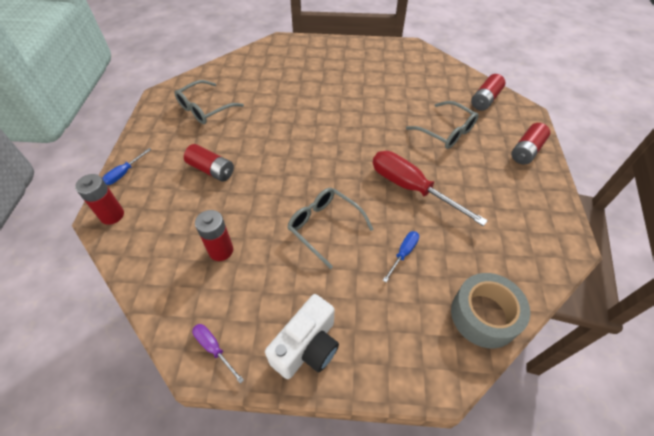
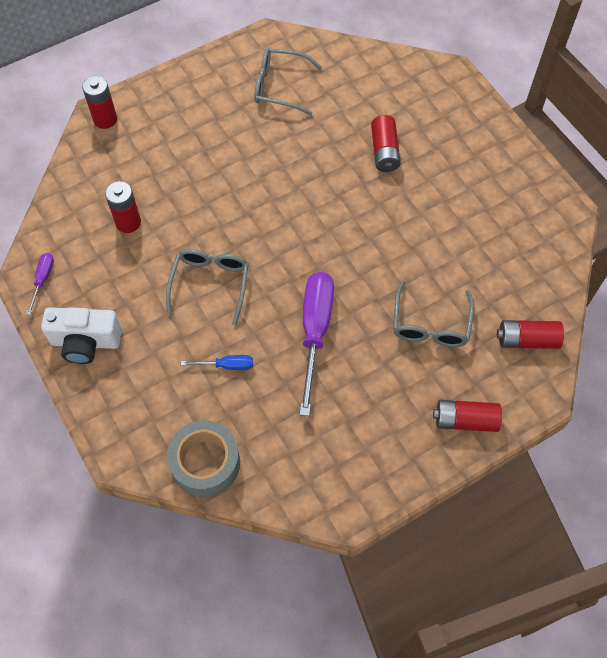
camera: 55 degrees right, 10 degrees up
(124, 173) = (152, 90): blue screwdriver -> none
(211, 170) = (207, 151): red battery -> red battery (384, 151)
(411, 188) = (315, 331): red screwdriver -> purple screwdriver

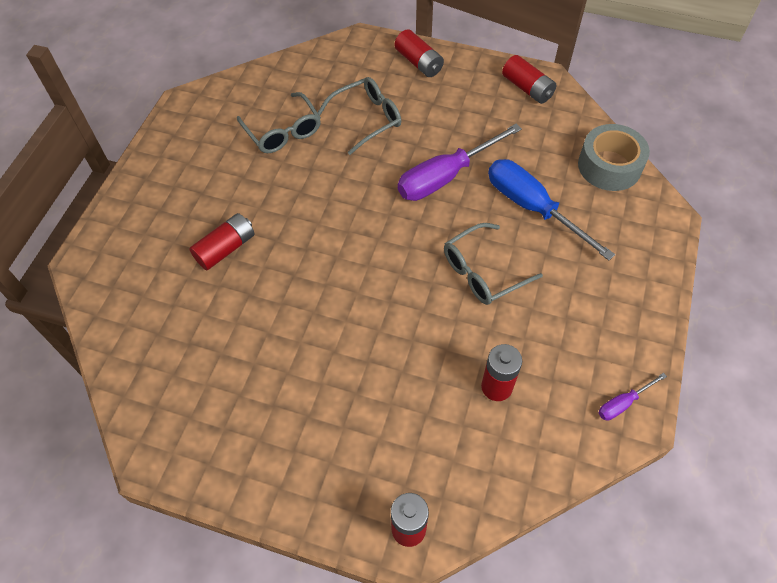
camera: 130 degrees left, 5 degrees down
(86, 342) = (628, 315): white camera -> none
(226, 365) = (532, 208): blue screwdriver -> blue screwdriver, size x2.14
(280, 87) = (216, 390): grey glasses -> grey glasses (283, 131)
(527, 340) = (324, 66): red battery -> red battery (527, 88)

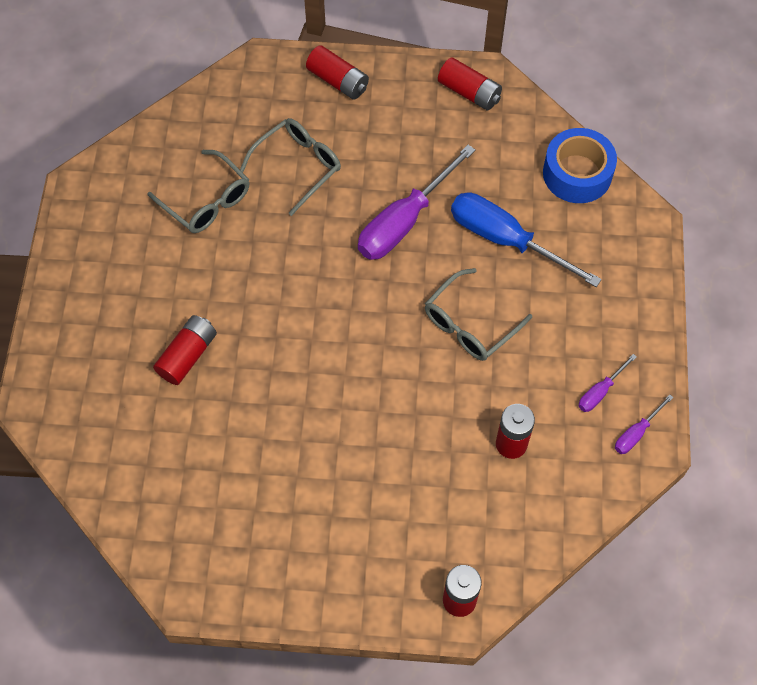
camera: 15 degrees left, 5 degrees up
(594, 357) = (600, 392): none -> purple screwdriver
(609, 166) = (577, 173): grey tape -> blue tape

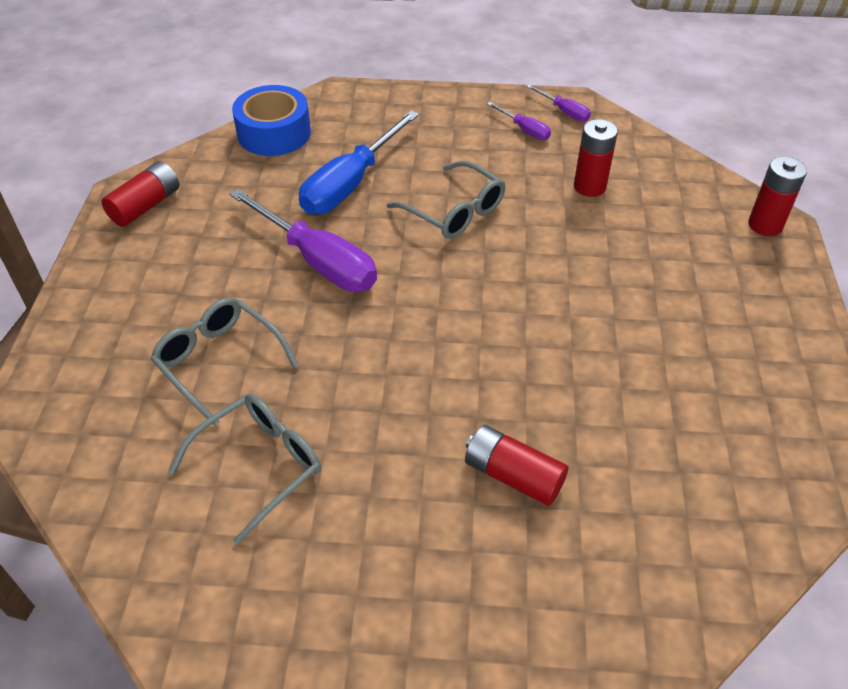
camera: 90 degrees left, 15 degrees down
(338, 81) = (89, 322): red battery -> none

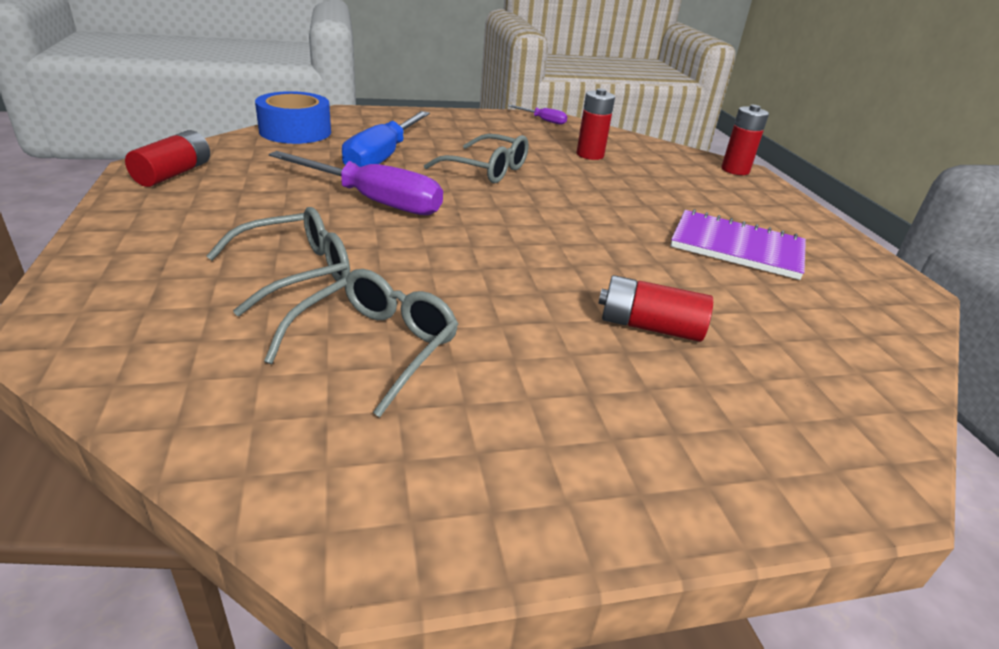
camera: 20 degrees left, 15 degrees down
(219, 362) = (295, 272): grey glasses -> grey glasses turned 120 degrees clockwise
(524, 130) = (518, 129): purple screwdriver -> none
(677, 369) = (736, 247): none -> purple notebook

